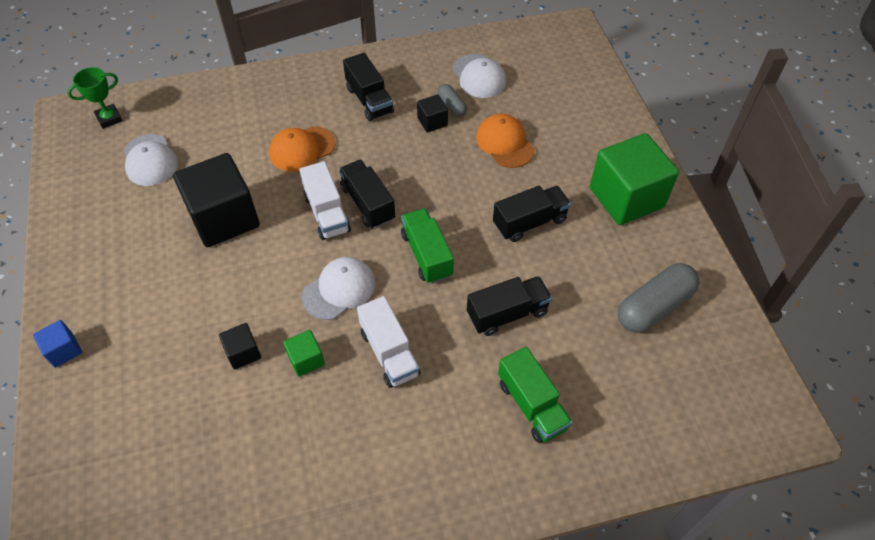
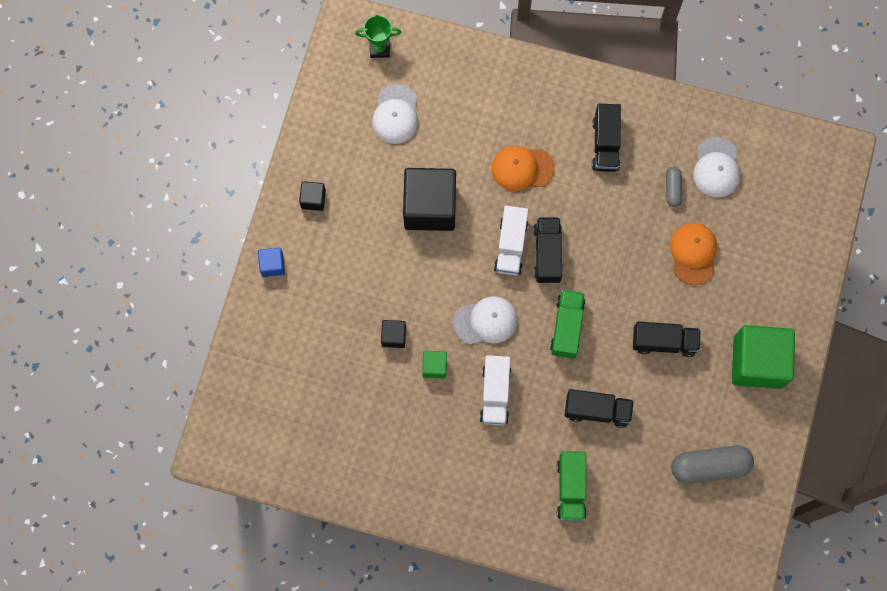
camera: 30 degrees right, 20 degrees up
(432, 122) = (645, 197): black cube -> black cube (313, 199)

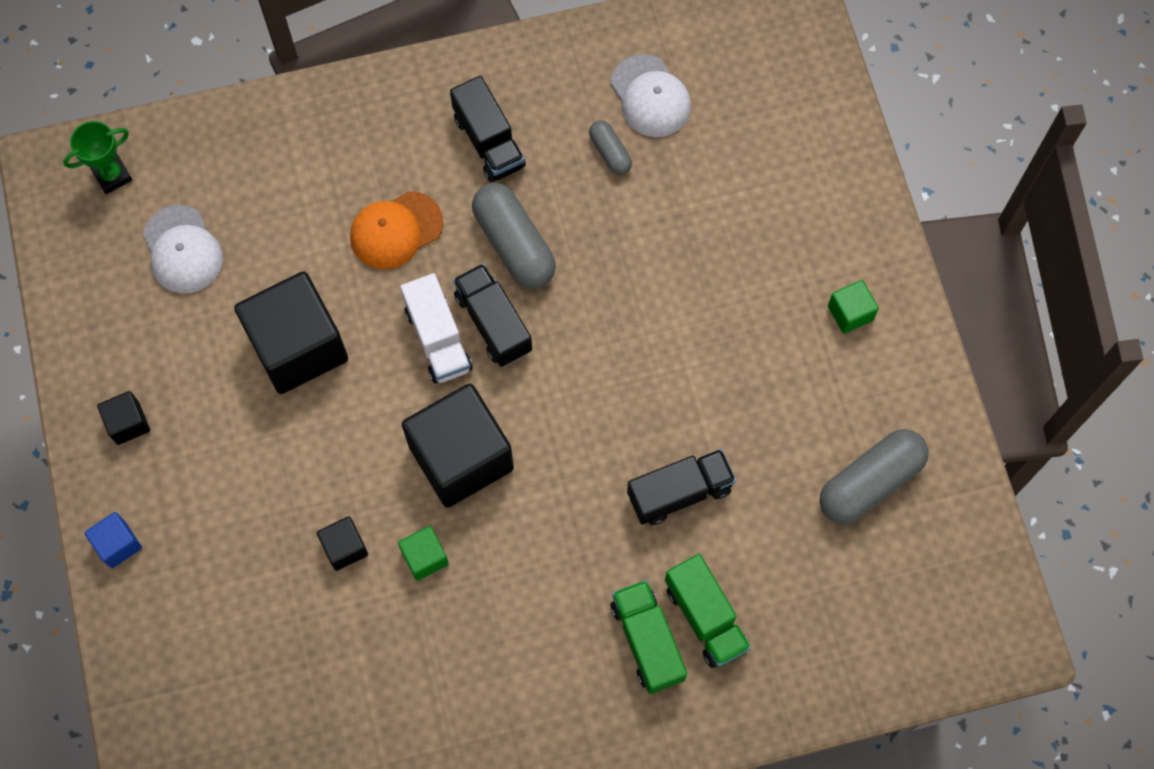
camera: 30 degrees left, 5 degrees down
(486, 321) = (461, 457): white cap -> black cube
(495, 394) = (529, 548): white truck -> none
(566, 327) = (575, 405): green truck -> green truck (647, 641)
(585, 214) = (514, 244): none -> grey capsule
(664, 342) = (714, 353): black truck -> none
(693, 253) = (685, 220): orange cap -> none
(757, 362) = (850, 313): green cube -> green cube, size x0.45

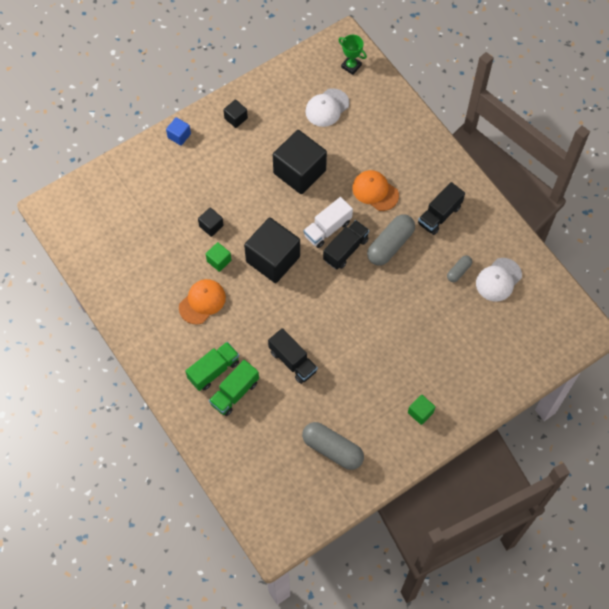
camera: 70 degrees right, 5 degrees down
(499, 617) = (202, 302): none -> orange cap

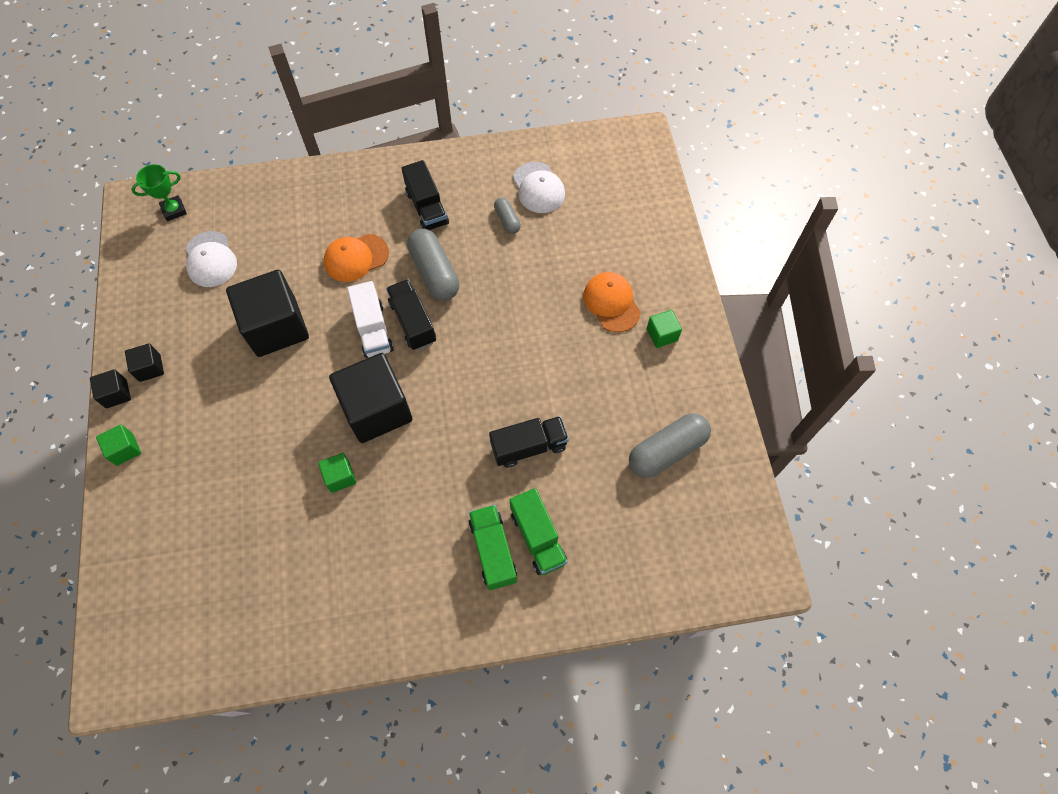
camera: 65 degrees left, 0 degrees up
(179, 136) = (125, 449): blue cube -> green cube
(202, 302) = (387, 524): orange cap -> orange cap (611, 303)
(211, 226) = (284, 465): black cube -> black cube (116, 394)

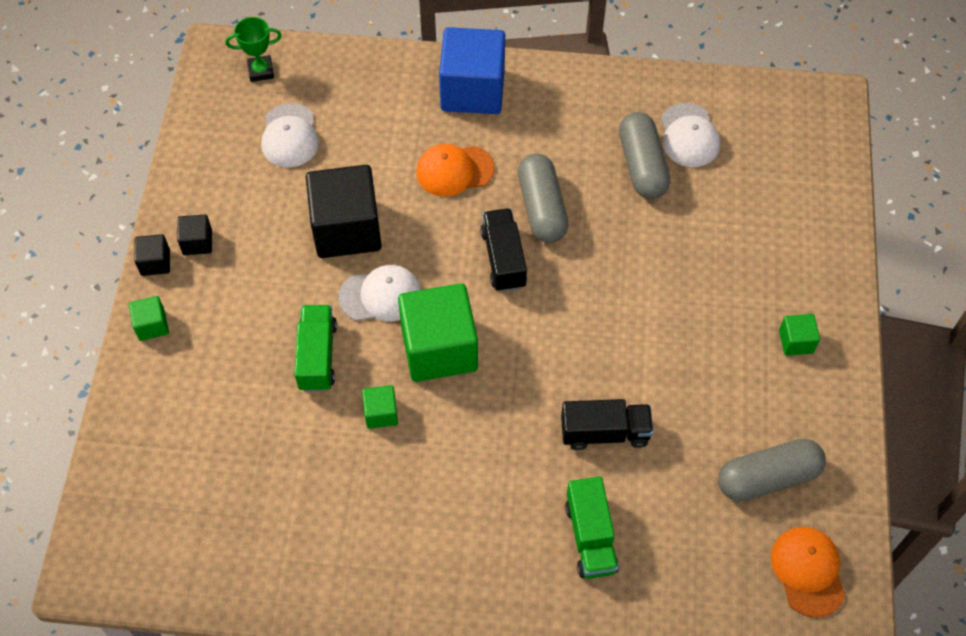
camera: 15 degrees right, 5 degrees down
(317, 376) = (380, 295): none -> white cap
(356, 188) = (472, 90): none -> blue cube
(373, 329) = (456, 257): white truck -> none
(377, 409) = (439, 348): black cube -> green cube
(427, 208) = (550, 130): black truck -> none
(493, 551) = (535, 539): green truck -> green truck (317, 356)
(507, 220) = (642, 165): grey capsule -> grey capsule, size x1.90
(611, 303) = (744, 290): orange cap -> orange cap (808, 571)

